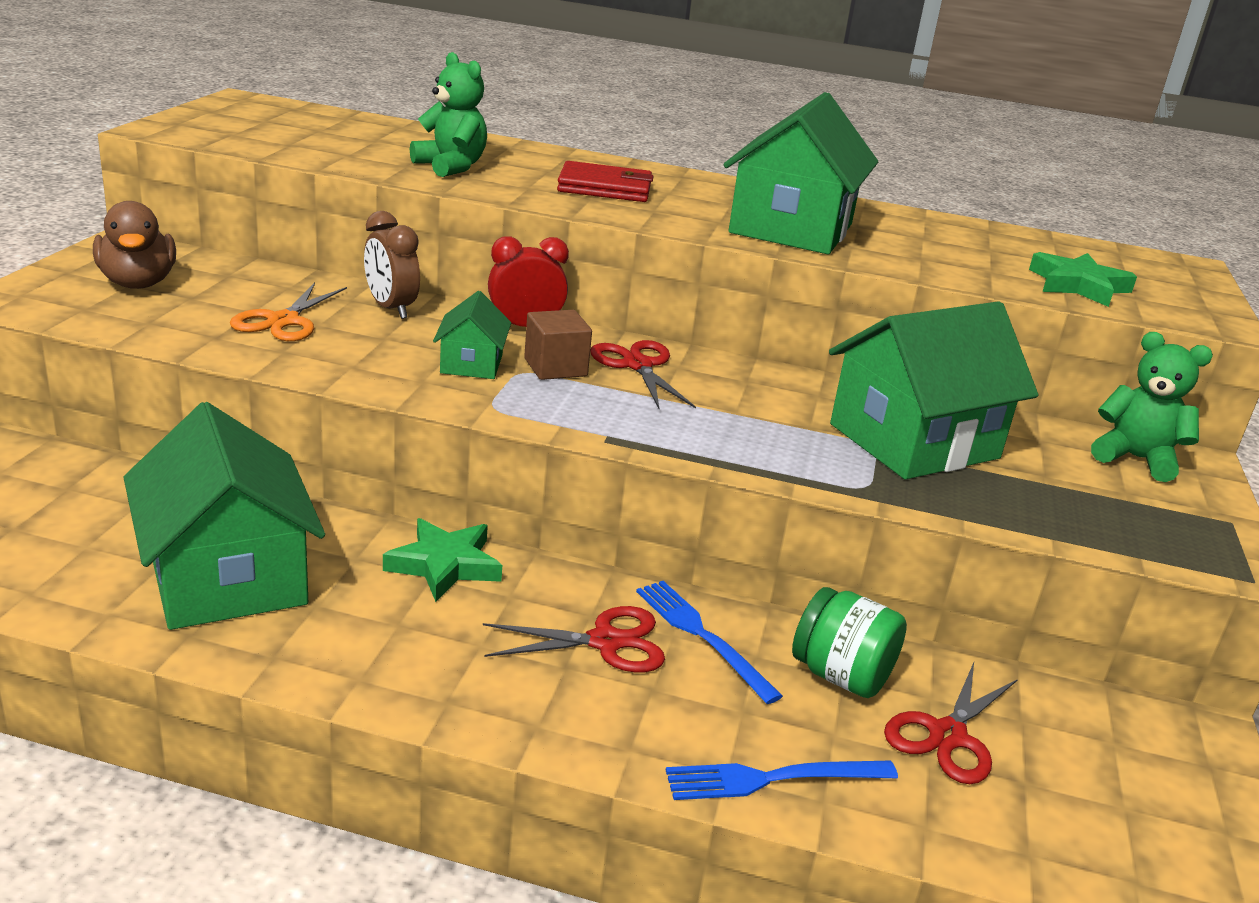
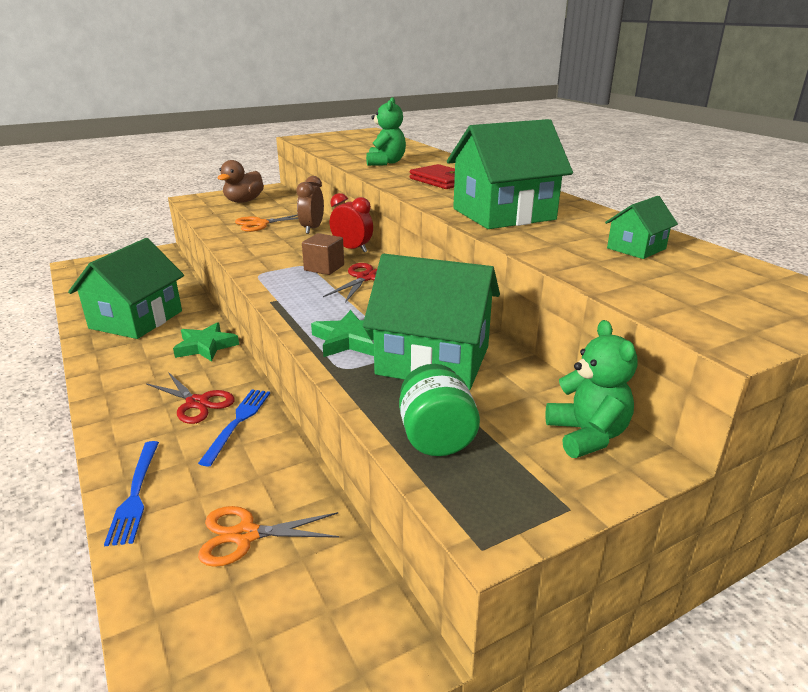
camera: 50 degrees right, 0 degrees up
(471, 364) = (291, 256): green house -> green house (636, 248)
(772, 779) = (135, 494): blue fork -> blue fork turned 135 degrees counterclockwise
(841, 676) = (258, 475): green jar -> green jar (436, 438)
(947, 735) = (246, 535): red scissors -> orange scissors
(1078, 285) = (651, 285): green star -> green star (349, 340)

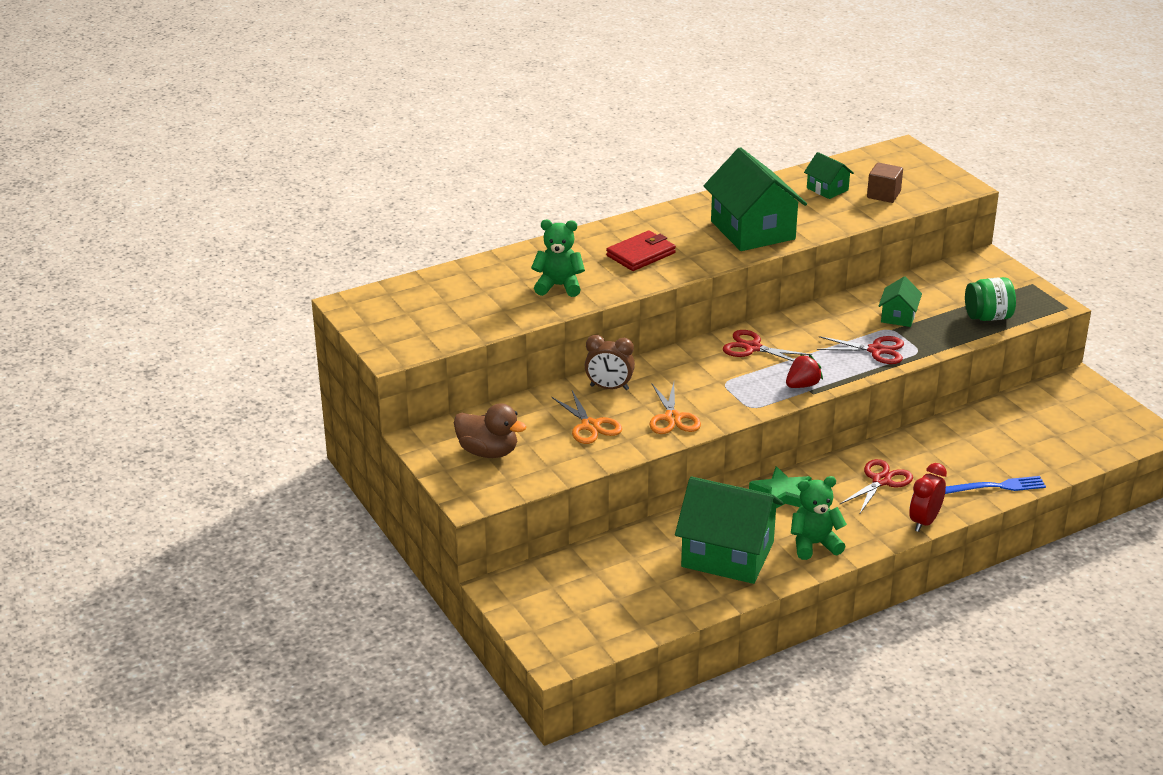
camera: 90 degrees left, 5 degrees up
(238, 422) = (903, 456): blue fork -> none
(246, 535) = (1018, 435): orange scissors -> orange scissors (672, 418)
(287, 297) = (802, 385): none -> red strawberry
(324, 268) = (730, 371): brown cube -> brown cube (883, 194)
(349, 340) = (876, 350): green star -> red scissors
(352, 249) = (675, 358): red clock -> red clock (924, 522)
(433, 360) = (898, 316): green house -> green house, size x0.48
(587, 435) = (970, 271): green teddy bear -> green teddy bear (814, 544)

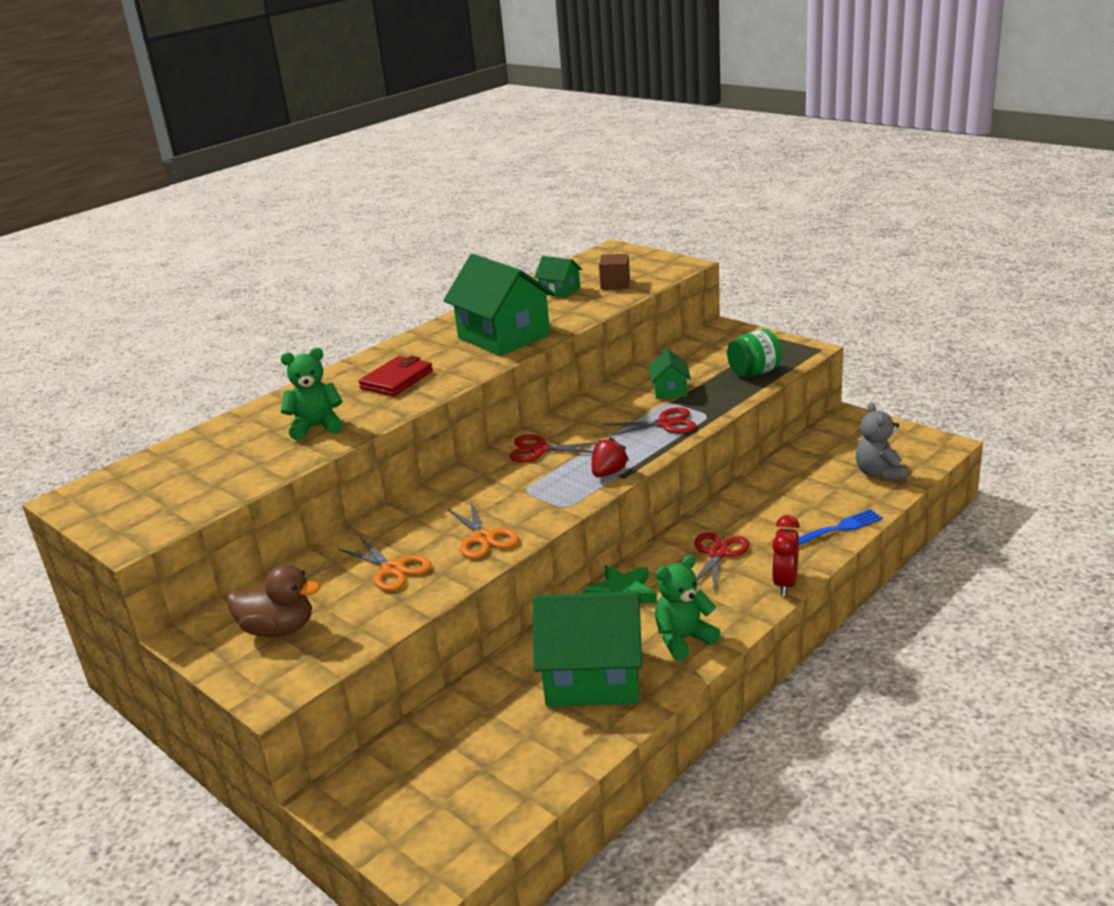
camera: 15 degrees left, 5 degrees down
(609, 387) = (401, 524): brown clock -> none
(1071, 445) = (879, 473): none -> grey teddy bear

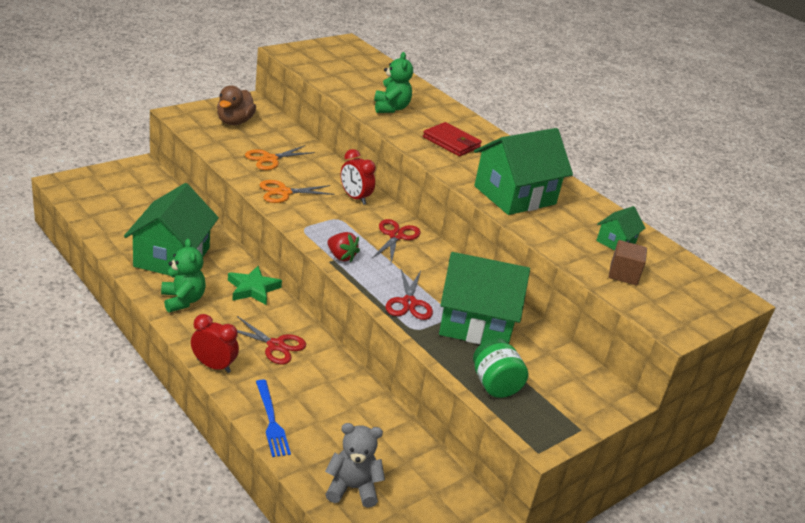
camera: 90 degrees right, 5 degrees up
(466, 488) = (355, 198): none -> red clock
(670, 390) = (475, 323): green house -> green house, size x2.07

